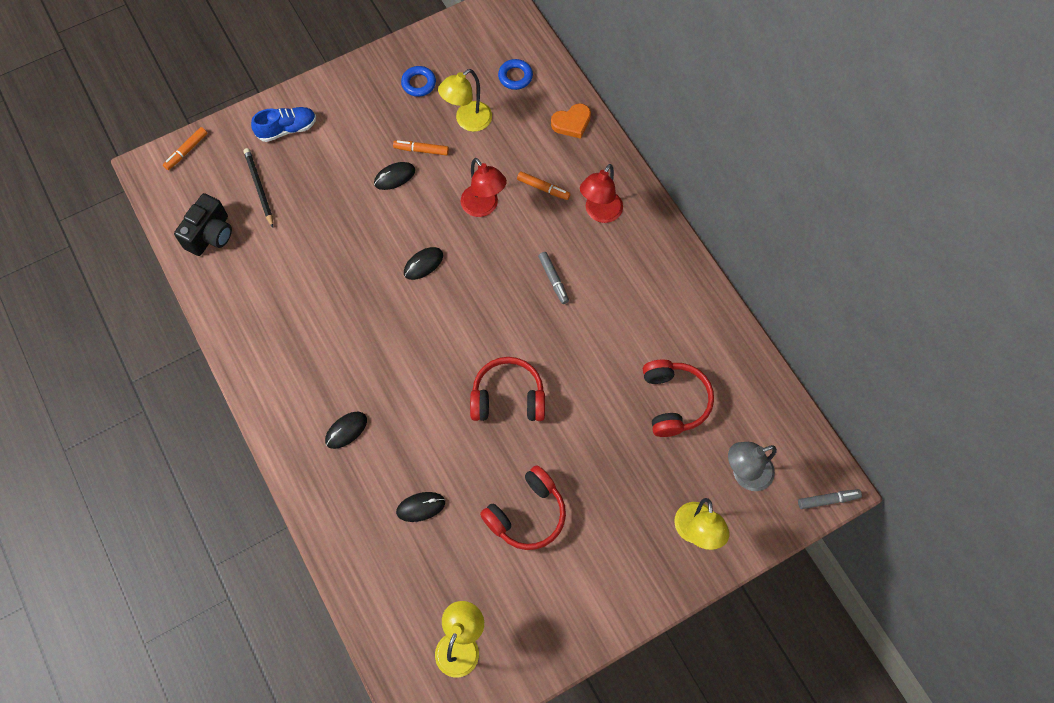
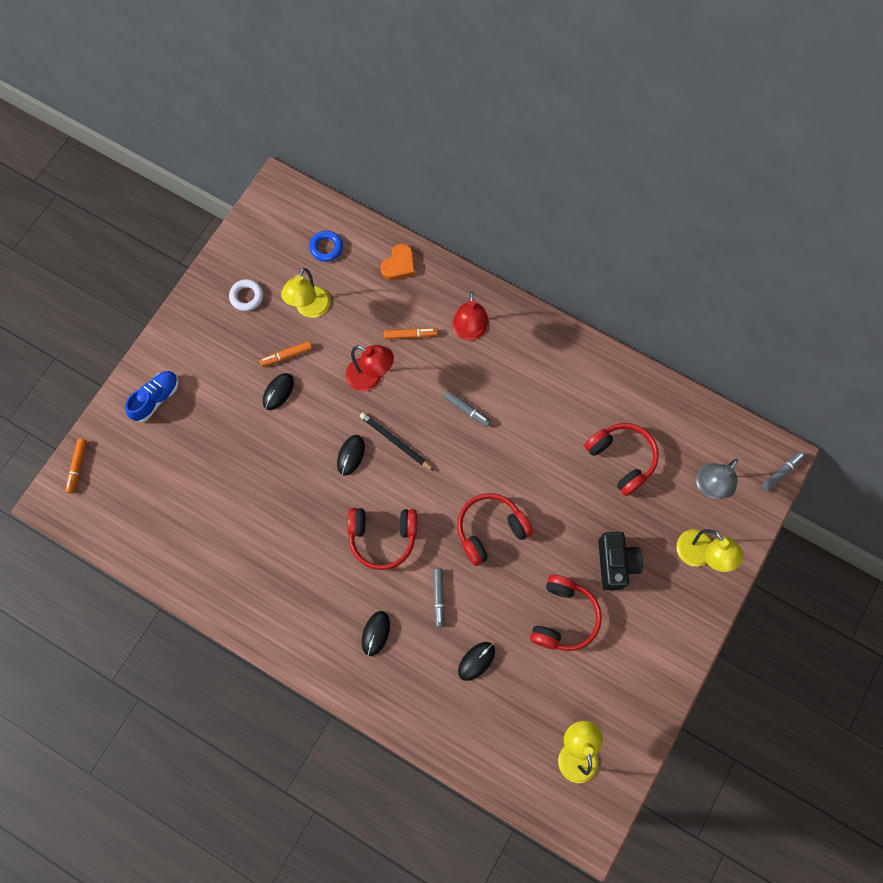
camera: 30 degrees left, 5 degrees up
(210, 235) = (149, 530): black camera -> black camera (615, 563)
(259, 188) = (165, 465): black pencil -> black pencil (395, 441)
(406, 350) = (382, 537): none -> red headphones
(418, 83) = (246, 297): blue ring -> white ring
(422, 431) = (438, 598): none -> grey marker

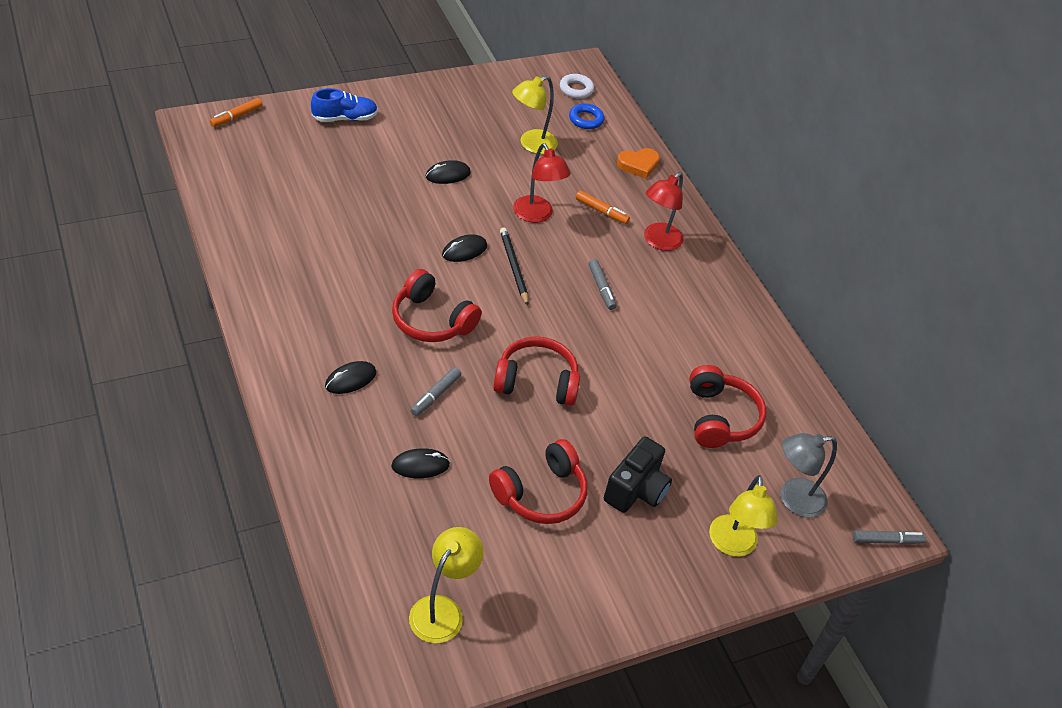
camera: 30 degrees right, 25 degrees down
(246, 297) = (487, 107): white ring -> white ring (576, 89)
(286, 356) = (480, 159): orange marker -> none

